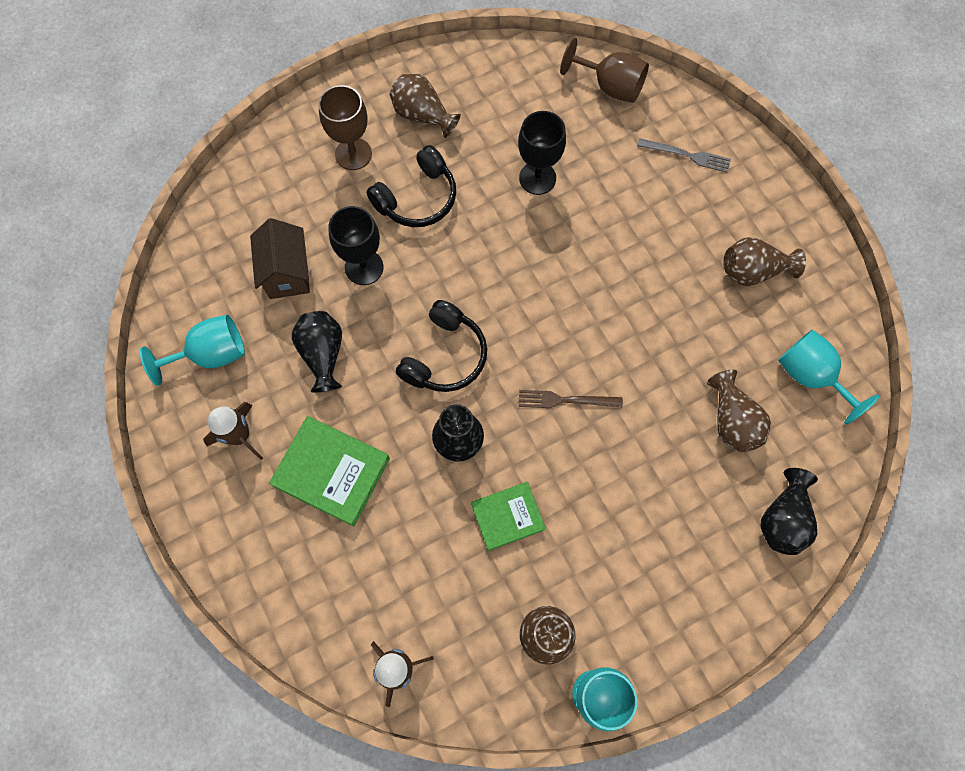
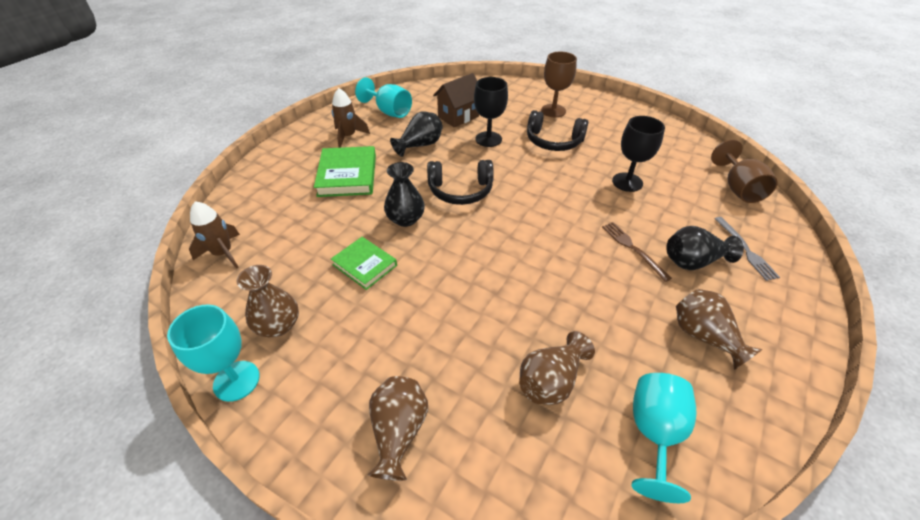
camera: 60 degrees right, 25 degrees down
(423, 116) = (607, 124): brown vase -> brown vase (399, 432)
(565, 400) = (478, 260): brown fork -> brown fork (633, 249)
(782, 519) = (485, 474): black vase -> black vase (693, 261)

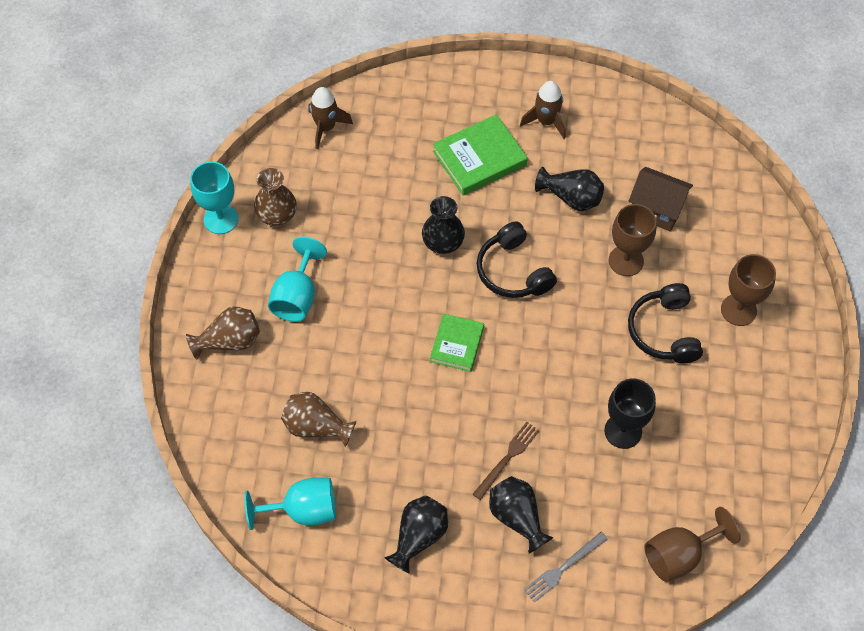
camera: 65 degrees right, 15 degrees up
(364, 265) = (367, 239): green book -> green book (457, 344)
(389, 112) = (621, 134): turquoise goblet -> turquoise goblet (297, 296)
(488, 139) = (626, 261): black goblet -> brown goblet
(704, 336) = (419, 537): brown vase -> black vase

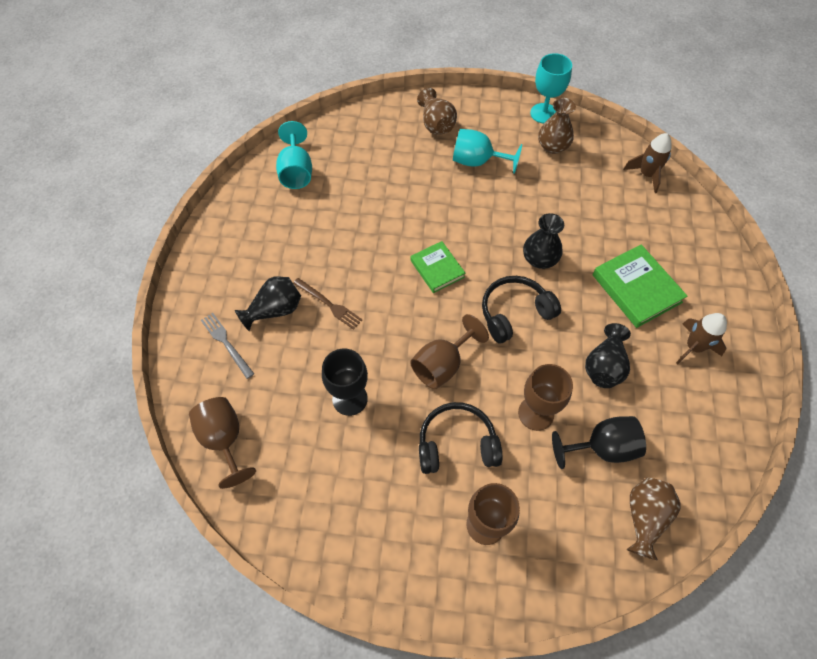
camera: 90 degrees right, 0 degrees up
(316, 427) = (363, 177): brown vase -> brown vase (644, 518)
(419, 537) = (266, 242): black vase -> none
(457, 344) = (437, 269): green book -> green book turned 45 degrees clockwise
(578, 342) = (442, 365): none -> brown goblet
(656, 210) = (602, 448): brown house -> black goblet

